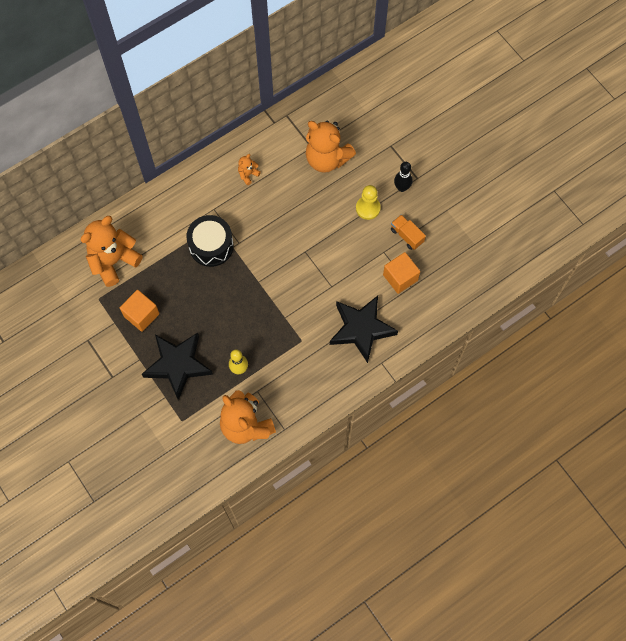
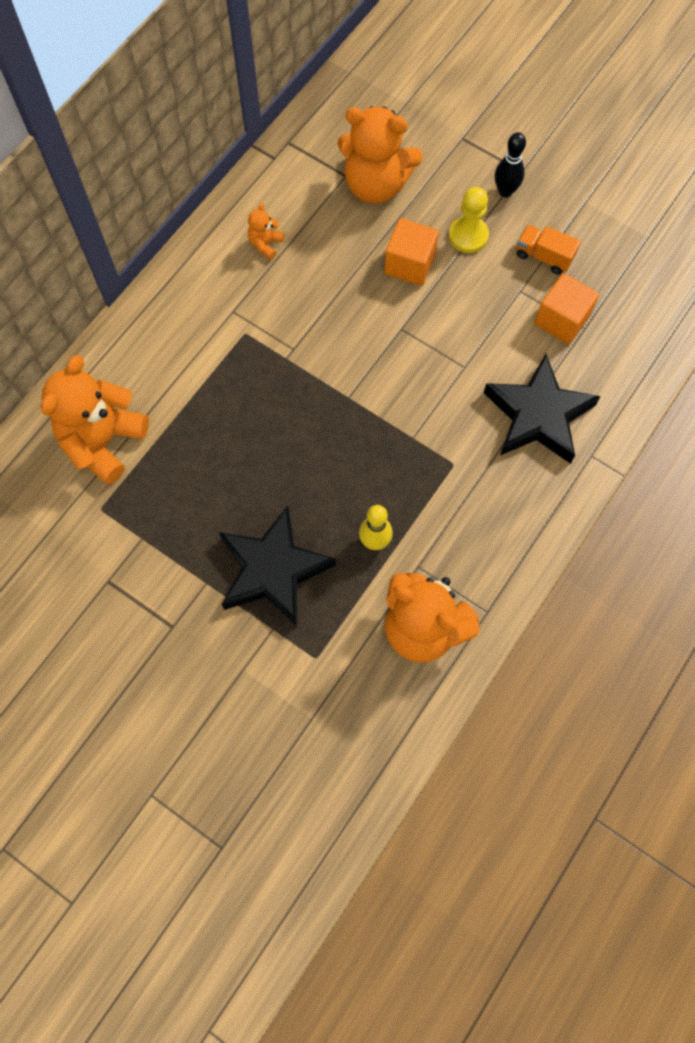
camera: 20 degrees left, 0 degrees up
(141, 315) = (182, 511): orange cube -> orange cube (410, 264)
(211, 246) = (251, 367): black drum -> none

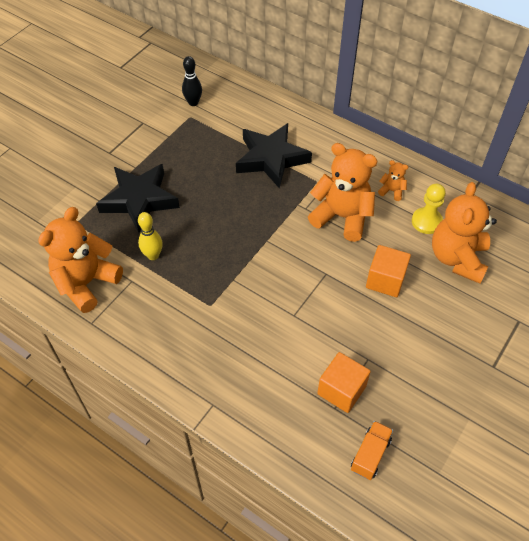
camera: 90 degrees right, 15 degrees down
(103, 441) = (235, 115): orange teddy bear -> orange teddy bear (342, 217)
(468, 236) = (418, 322): yellow pawn -> yellow pawn (426, 221)
(505, 191) = (468, 352): black bowling pin -> black bowling pin (193, 103)
(538, 415) = (250, 366): black star -> black star (271, 158)
(543, 257) = (404, 379): orange truck -> orange truck (370, 454)

